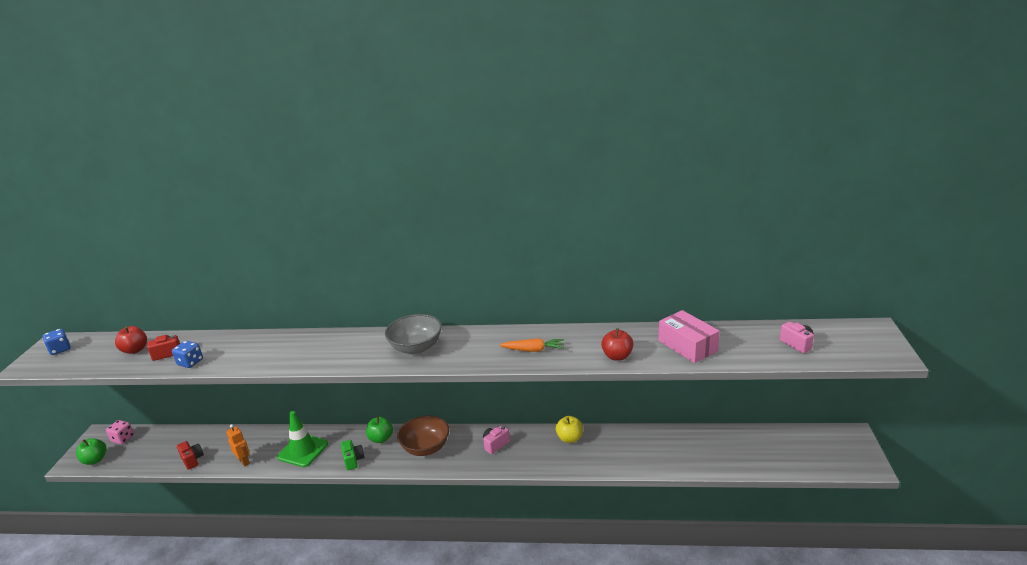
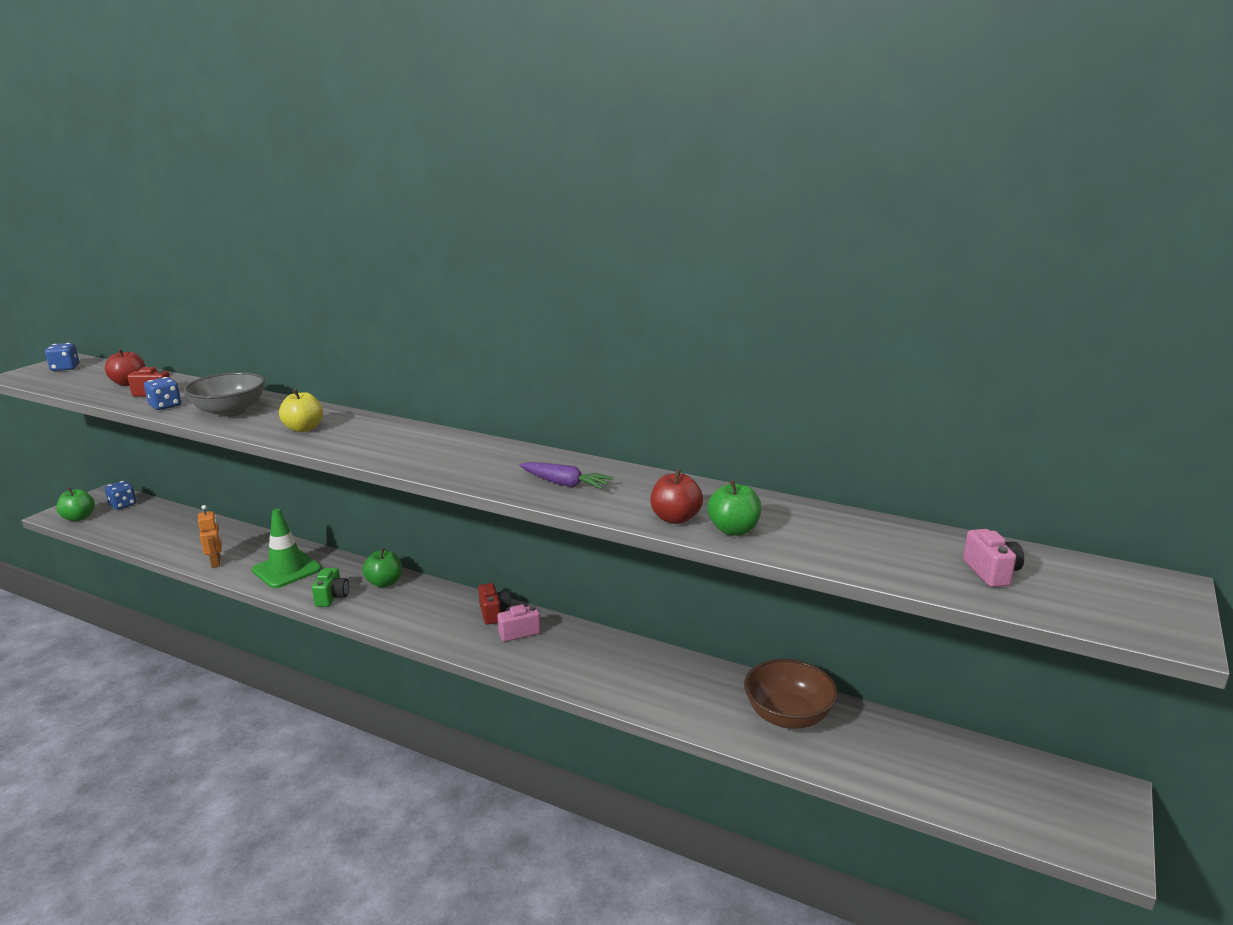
camera: 20 degrees right, 5 degrees down
(123, 438) = (123, 505): pink dice -> blue dice
(192, 460) = (167, 545): red camera -> red camera (494, 613)
(416, 347) = (420, 447): grey bowl -> grey bowl (230, 412)
(426, 448) = (428, 609): brown bowl -> brown bowl (788, 716)
(534, 350) = (565, 484): orange carrot -> purple carrot
(569, 438) = (625, 654): yellow apple -> yellow apple (304, 428)
(654, 355) = (733, 530): none -> green apple
(687, 346) = (797, 531): pink box -> none

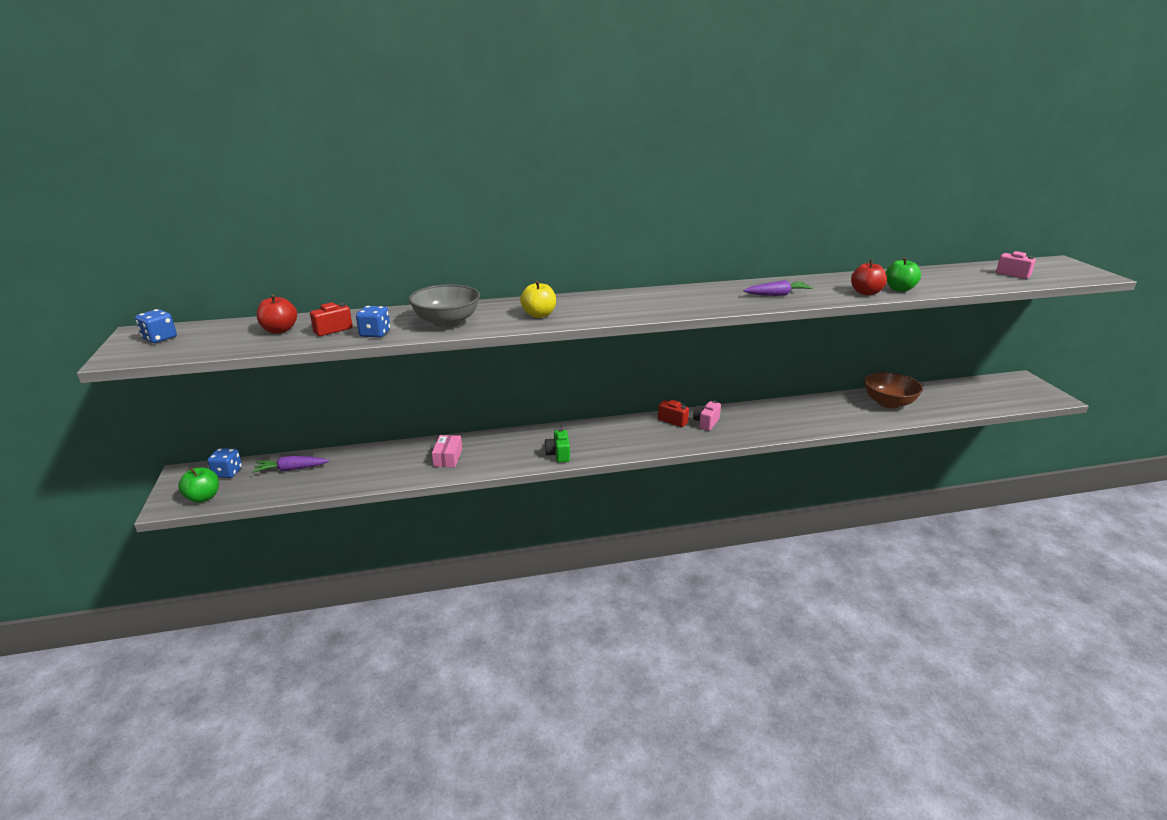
camera: 40 degrees left, 5 degrees up
(155, 519) = (291, 469): none -> purple carrot
(216, 562) = (421, 472): orange robot -> none
(255, 559) = (448, 458): none -> pink box
(287, 570) = (488, 454): green traffic cone -> none
(332, 597) = (558, 454): green camera -> green camera turned 150 degrees counterclockwise
(384, 583) = (574, 433): green apple -> none

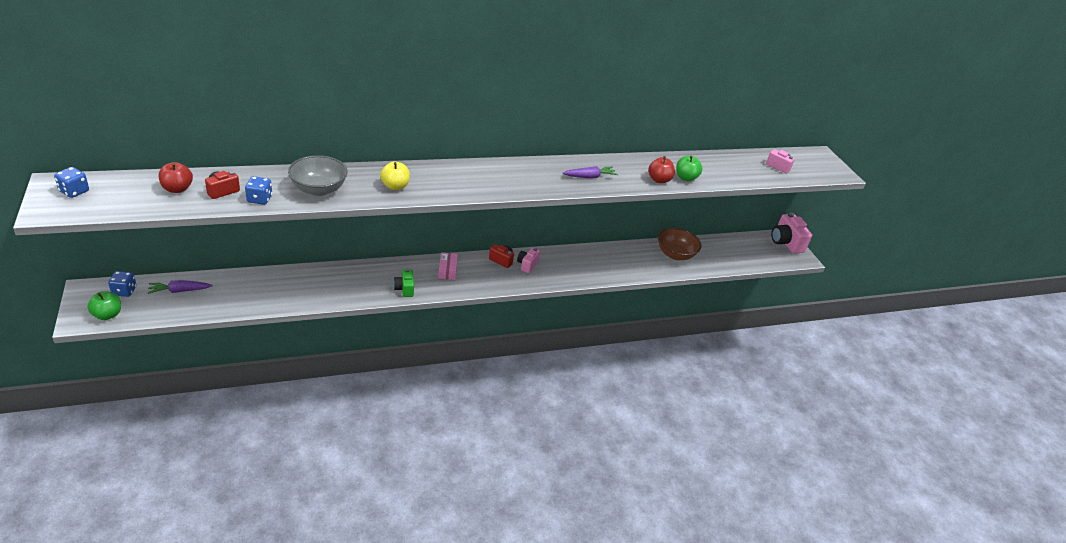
camera: 10 degrees left, 10 degrees up
(448, 458) = (313, 287): pink box -> pink box (447, 271)
(1025, 384) = (785, 243): none -> pink camera

